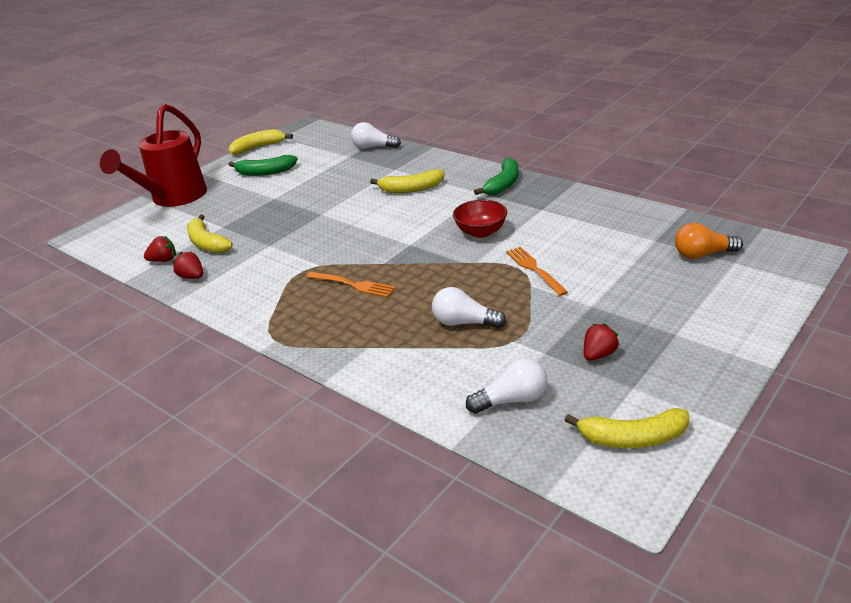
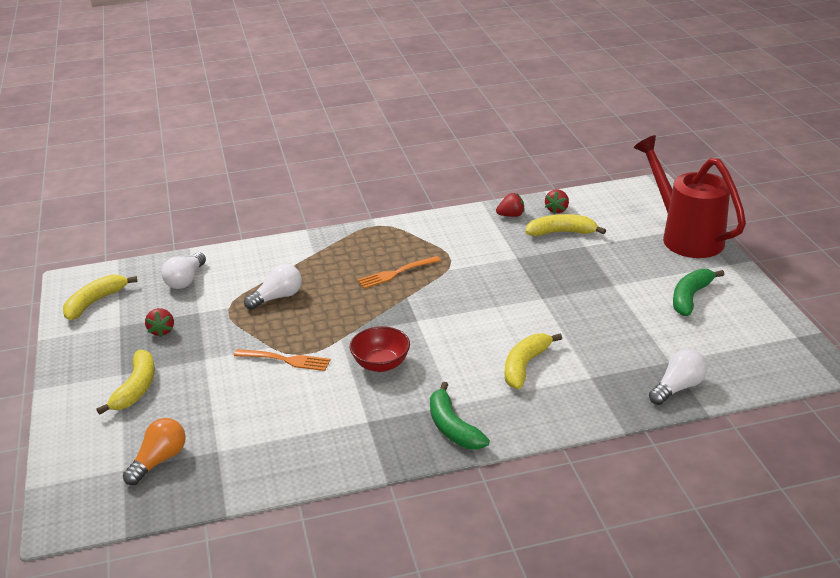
camera: 125 degrees right, 0 degrees up
(258, 148) = (777, 313): yellow banana -> yellow banana (136, 388)

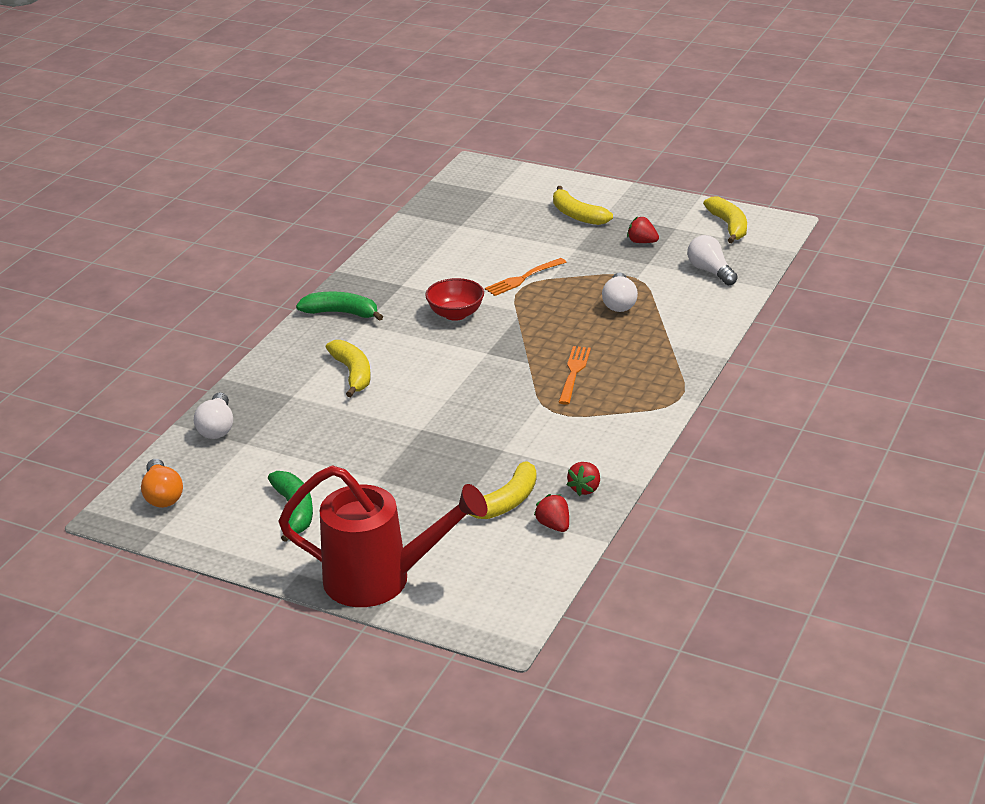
camera: 130 degrees right, 0 degrees up
(159, 460) = (483, 204): orange light bulb -> orange light bulb (162, 495)

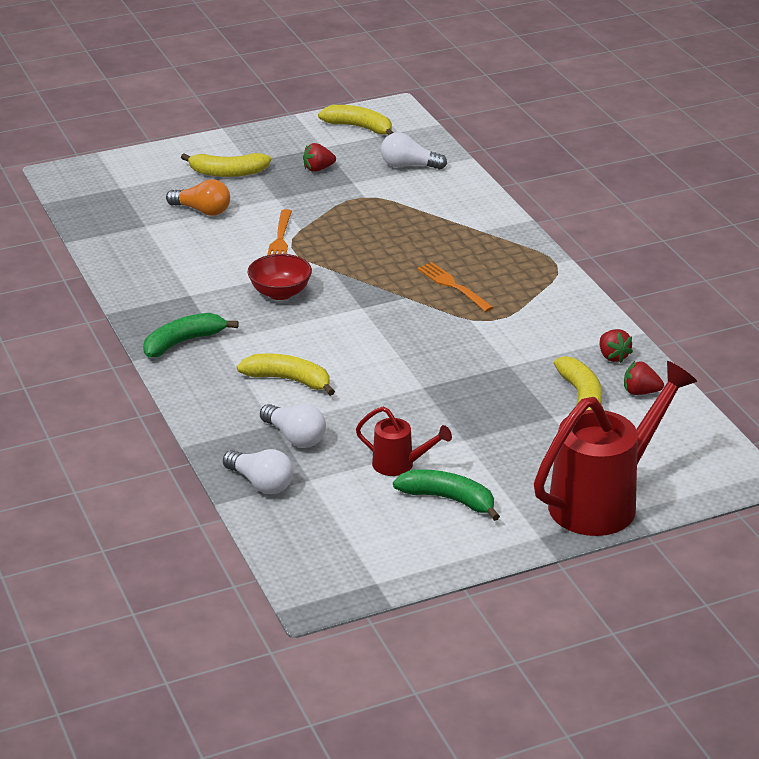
camera: 50 degrees left, 0 degrees up
(162, 495) = (323, 557): orange light bulb -> orange light bulb (202, 211)
(310, 469) = (399, 465): none -> red watering can
(619, 303) = (388, 221): white light bulb -> white light bulb (295, 437)

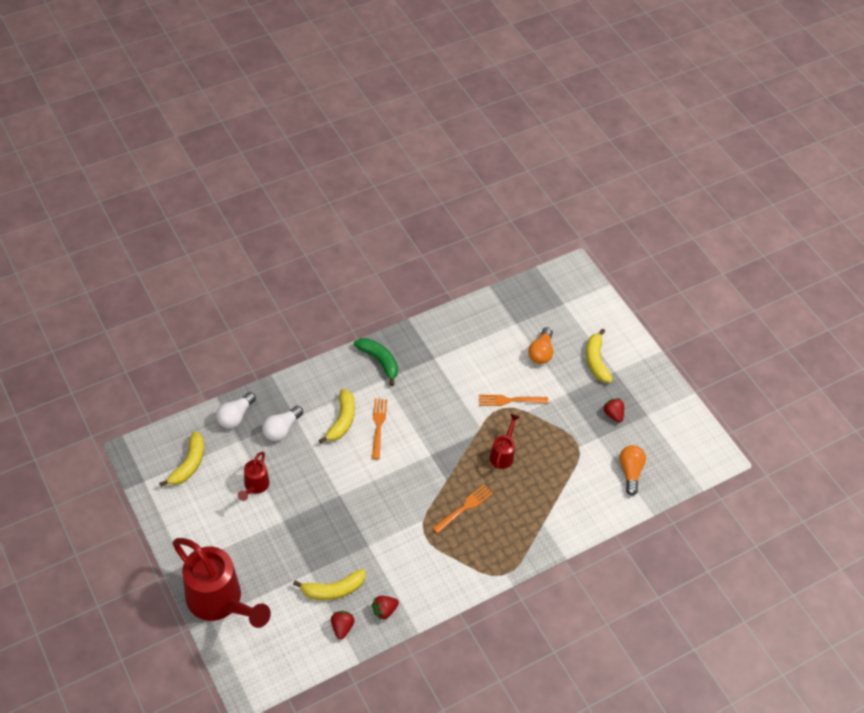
camera: 80 degrees right, 20 degrees up
(280, 293) = (442, 407): red bowl -> none
(305, 348) = (378, 426): none -> orange fork
(359, 127) = (683, 436): yellow banana -> yellow banana (189, 464)
(369, 251) = (503, 454): none -> red watering can
(408, 166) = (630, 472): white light bulb -> orange light bulb
(449, 499) = (221, 514): green banana -> none

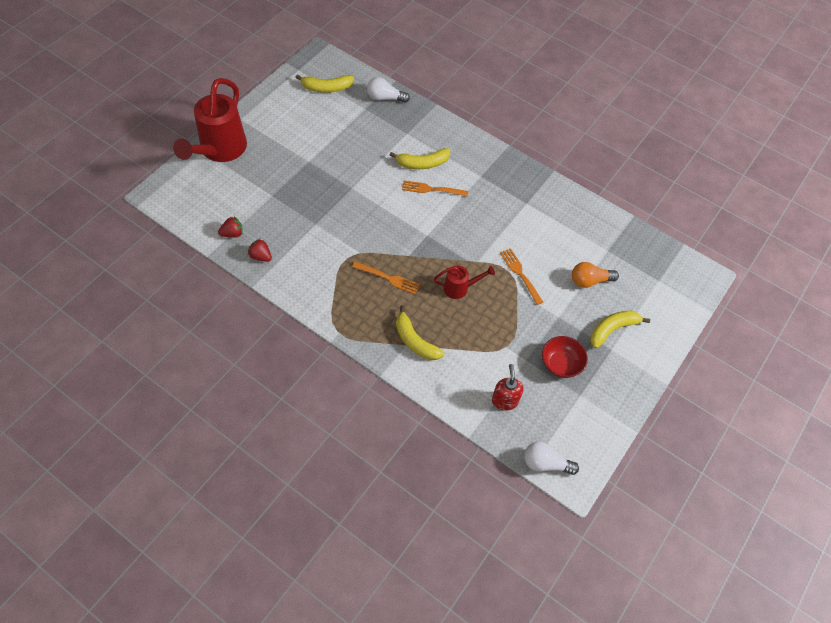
camera: 65 degrees right, 5 degrees up
(255, 486) = (329, 133): red watering can -> none
(282, 429) = (390, 129): white light bulb -> white light bulb (545, 463)
(333, 589) = (263, 215): yellow banana -> yellow banana (415, 341)
(378, 426) = (432, 189): orange fork -> orange fork turned 150 degrees counterclockwise
(379, 361) = (496, 167): green banana -> none
(613, 414) = (560, 364): red strawberry -> red bowl
(630, 472) = (504, 400): orange light bulb -> red soap dispenser

